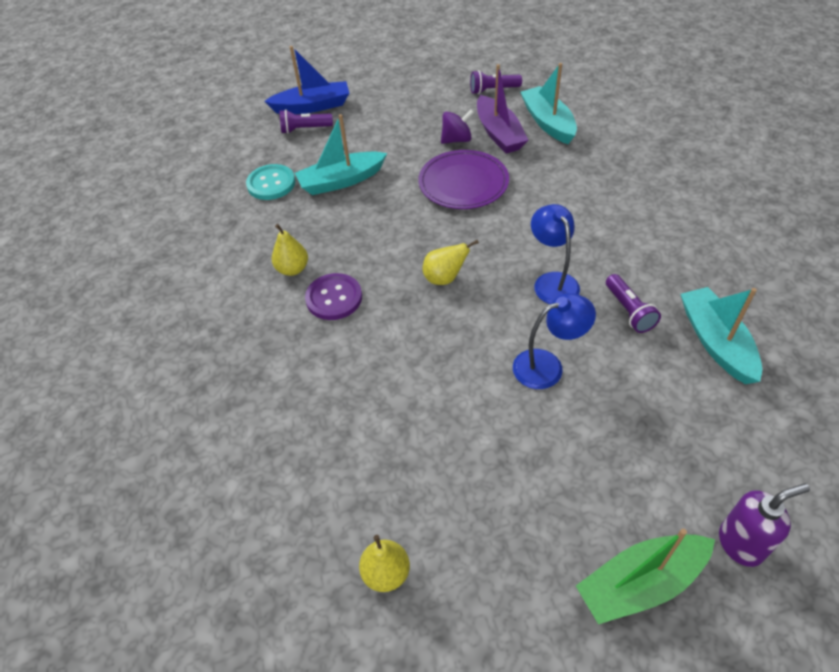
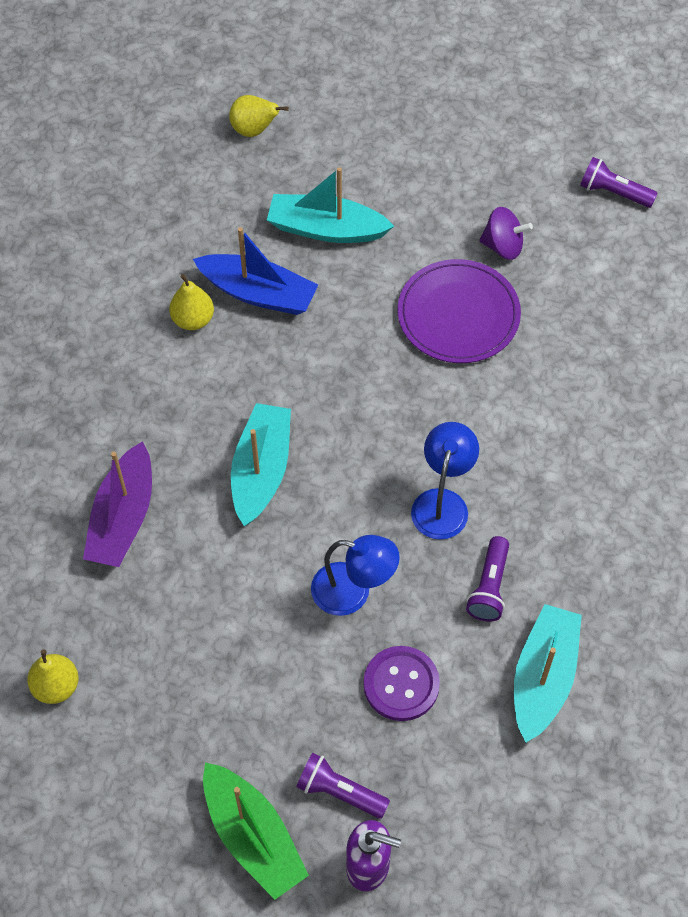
camera: 30 degrees right, 10 degrees up
(271, 184) = (248, 187): turquoise button -> none
(305, 129) = (341, 124): purple flashlight -> purple flashlight (340, 792)
(312, 106) = (376, 91): blue boat -> blue boat (258, 293)
(334, 298) = (208, 382): purple button -> purple button (401, 684)
(445, 278) = (336, 428): yellow pear -> yellow pear (254, 130)
(499, 134) = (560, 267): purple boat -> purple boat (123, 517)
(548, 122) = (634, 285): turquoise boat -> turquoise boat (261, 470)
(640, 583) = (253, 836): green boat -> green boat turned 135 degrees counterclockwise

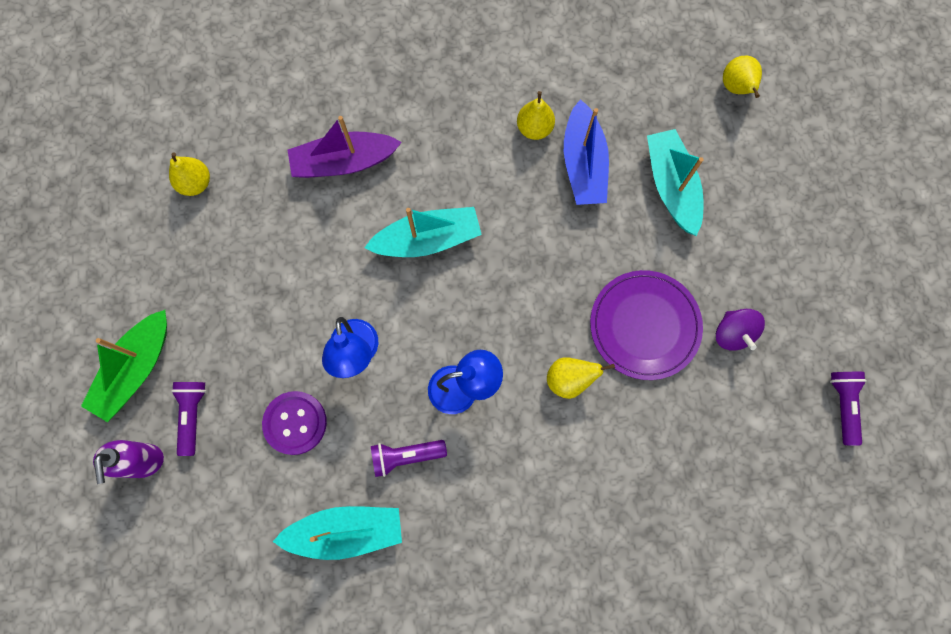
camera: 65 degrees right, 15 degrees up
(481, 403) = (569, 380): none -> yellow pear

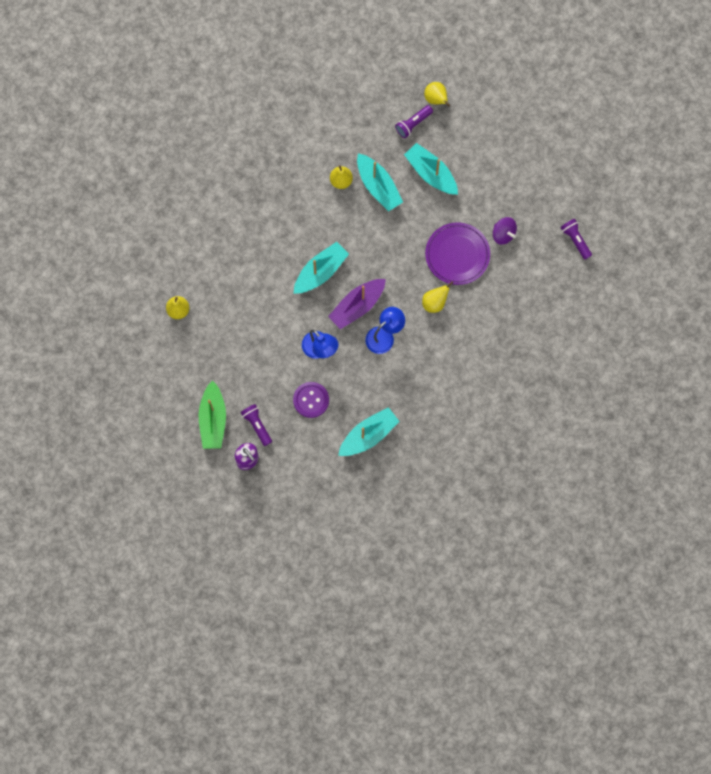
camera: 30 degrees left, 0 degrees up
(344, 162) = (250, 255): purple boat -> purple boat (357, 306)
(406, 456) = (376, 384): purple flashlight -> purple flashlight (413, 124)
(583, 164) = (378, 186): blue boat -> turquoise boat

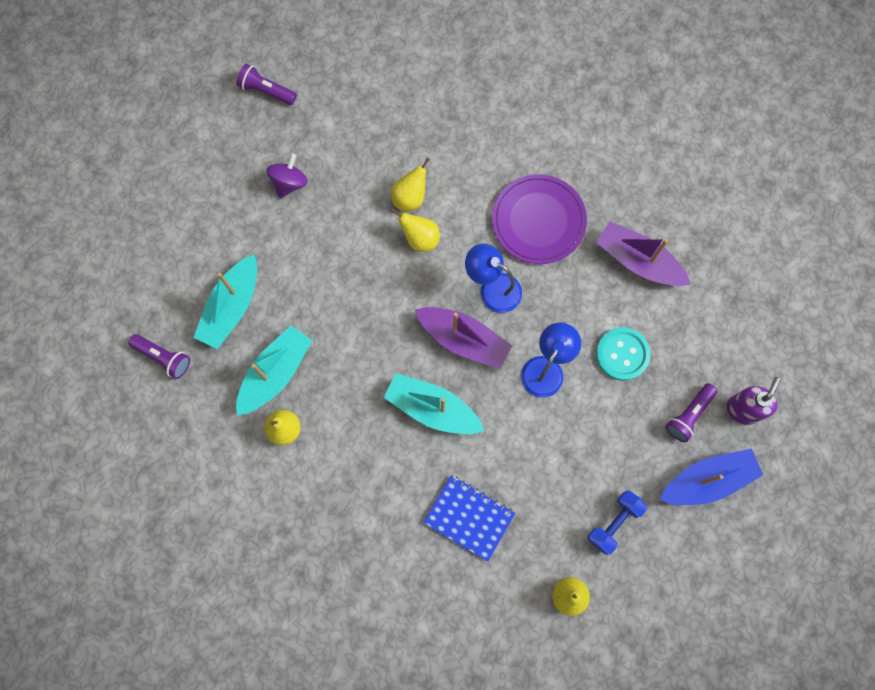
camera: 110 degrees left, 0 degrees up
(209, 353) = (614, 523): none -> blue dumbbell
(213, 420) = (707, 480): green boat -> blue boat
(246, 270) = (469, 518): none -> blue notebook
(311, 400) = (622, 354): purple button -> turquoise button
(368, 435) = (638, 261): turquoise boat -> purple boat
(436, 99) = (114, 338): yellow pear -> yellow pear (410, 197)
(457, 254) = (340, 232): purple plate -> purple plate (538, 220)
(575, 240) = (266, 90): purple flashlight -> purple flashlight turned 75 degrees clockwise

